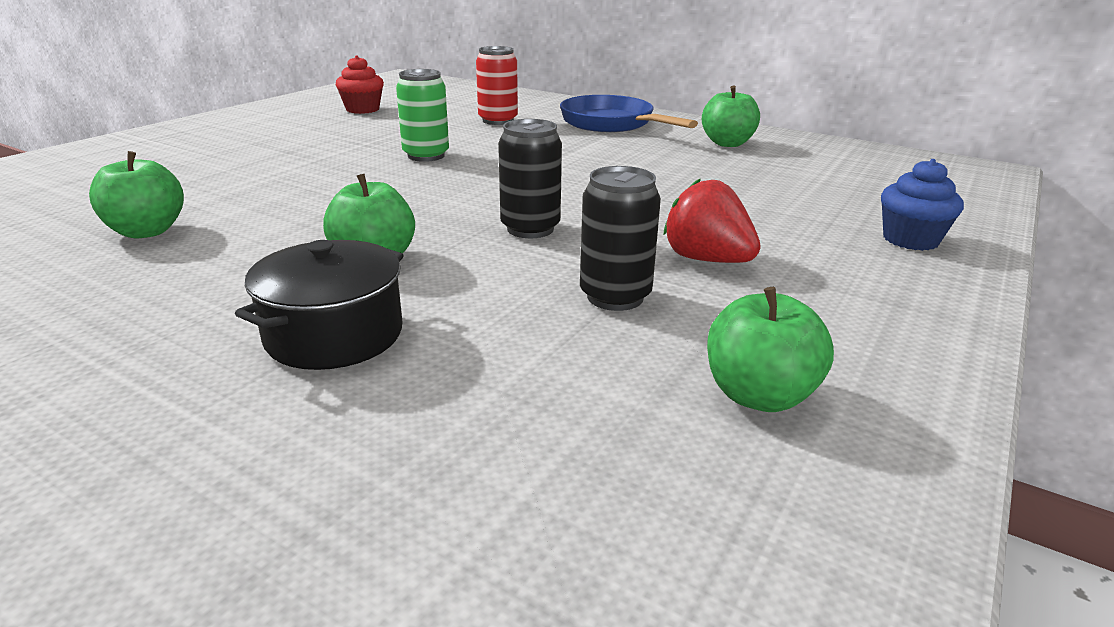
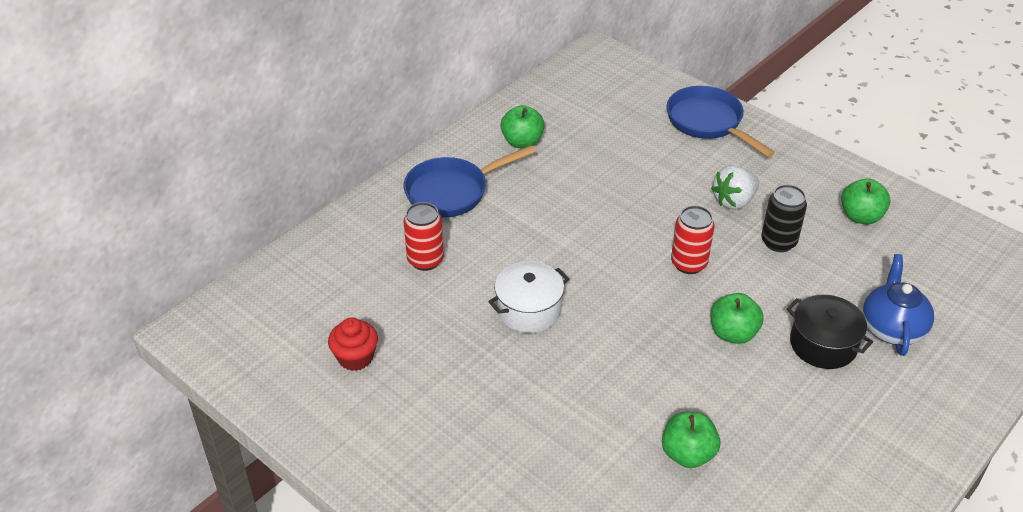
camera: 80 degrees left, 15 degrees up
(370, 423) = (892, 328): none -> blue teapot
(426, 156) = (528, 310): green can -> white pot
(530, 229) = (689, 263): black can -> red can
(707, 260) = (734, 201): red strawberry -> white strawberry
(910, 240) = (708, 123): blue cupcake -> blue pan

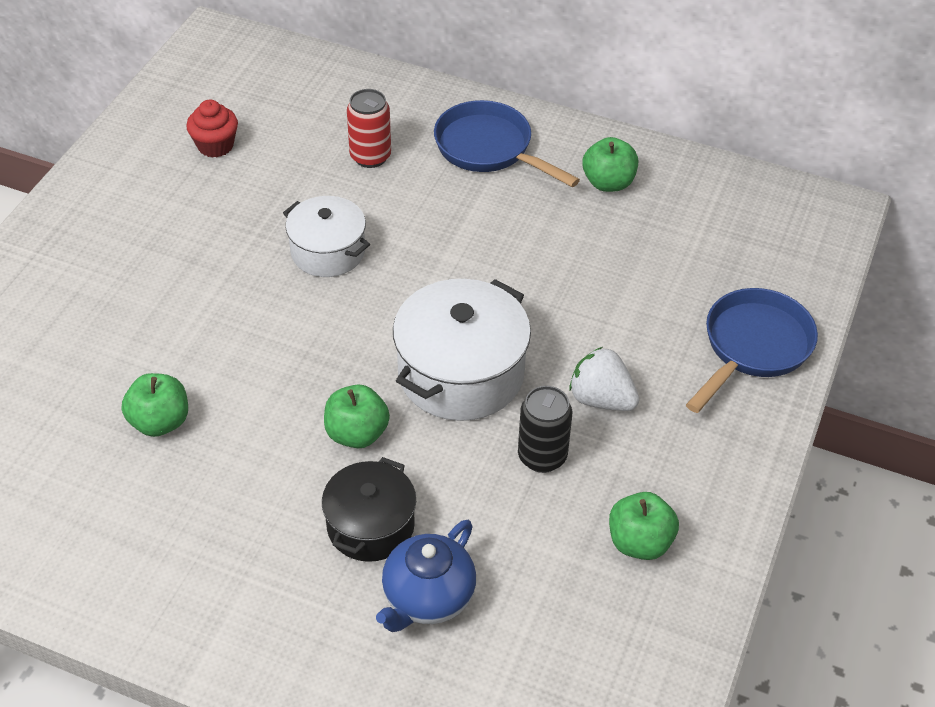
camera: 70 degrees right, 5 degrees up
(689, 263) = (461, 373): red can -> white pot
(892, 328) = (427, 598): blue teapot -> blue teapot turned 135 degrees clockwise

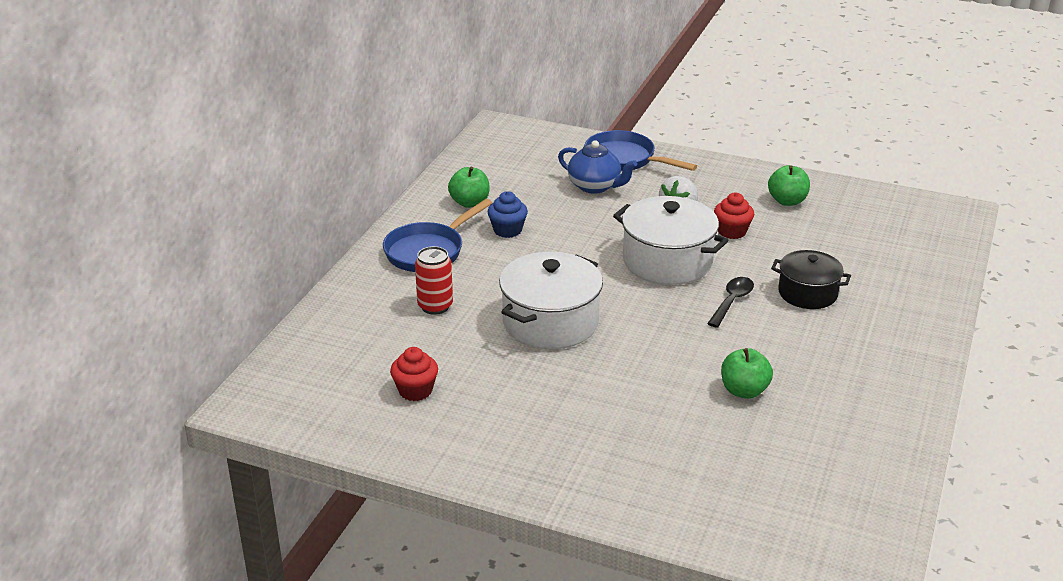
camera: 90 degrees left, 15 degrees down
(328, 251) = (550, 322): white pot -> white pot, size x1.58
(357, 434) = (732, 301): green apple -> black spoon
(427, 598) = (854, 271): blue teapot -> blue teapot (595, 186)
(539, 217) = (507, 230): none -> blue cupcake
(542, 456) = (732, 231): black can -> red cupcake

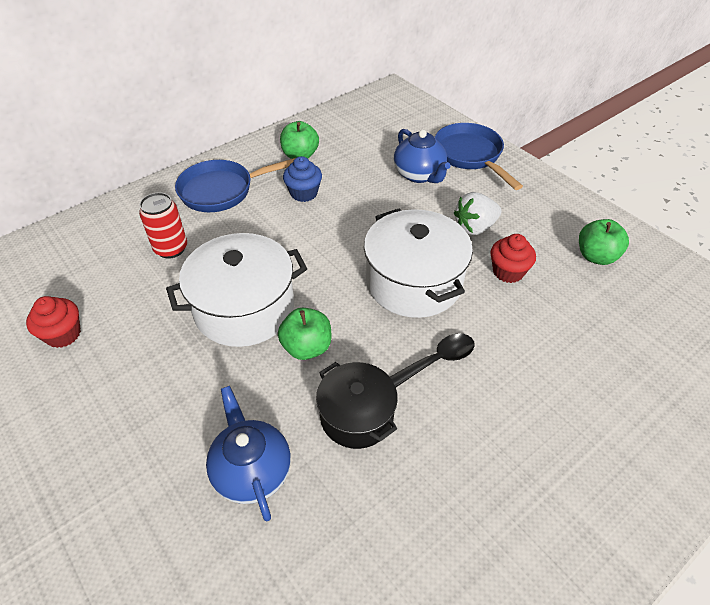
camera: 30 degrees right, 15 degrees up
(666, 405) = (252, 470): none -> blue teapot
(744, 391) = (348, 495): green apple -> green apple (307, 347)
(807, 293) = (529, 386): black pot -> black pot (356, 416)

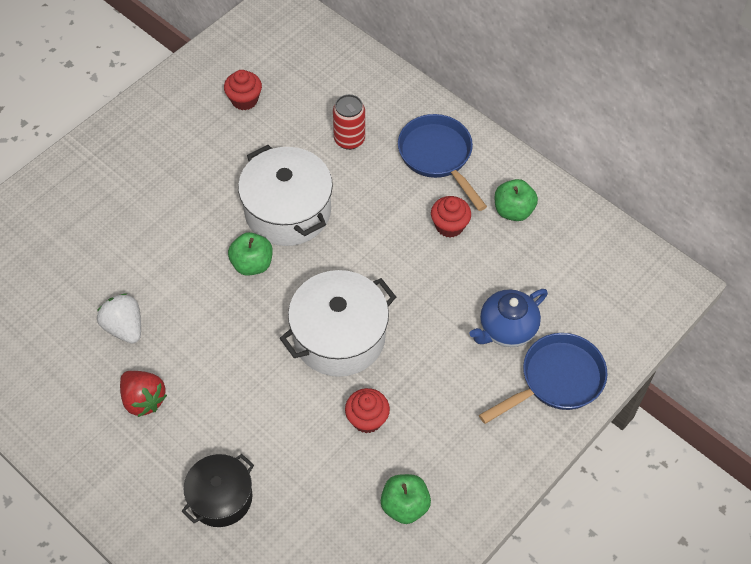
camera: 80 degrees right, 10 degrees up
(252, 470) = (140, 250): blue teapot -> none
(304, 193) = (449, 226): blue cupcake -> red cupcake
(356, 416) = (190, 309): black pot -> black pot (221, 497)
(437, 360) = (250, 362): black spoon -> none
(475, 227) = (428, 387): white strawberry -> white strawberry (124, 327)
(484, 479) = (143, 399): none -> red strawberry

